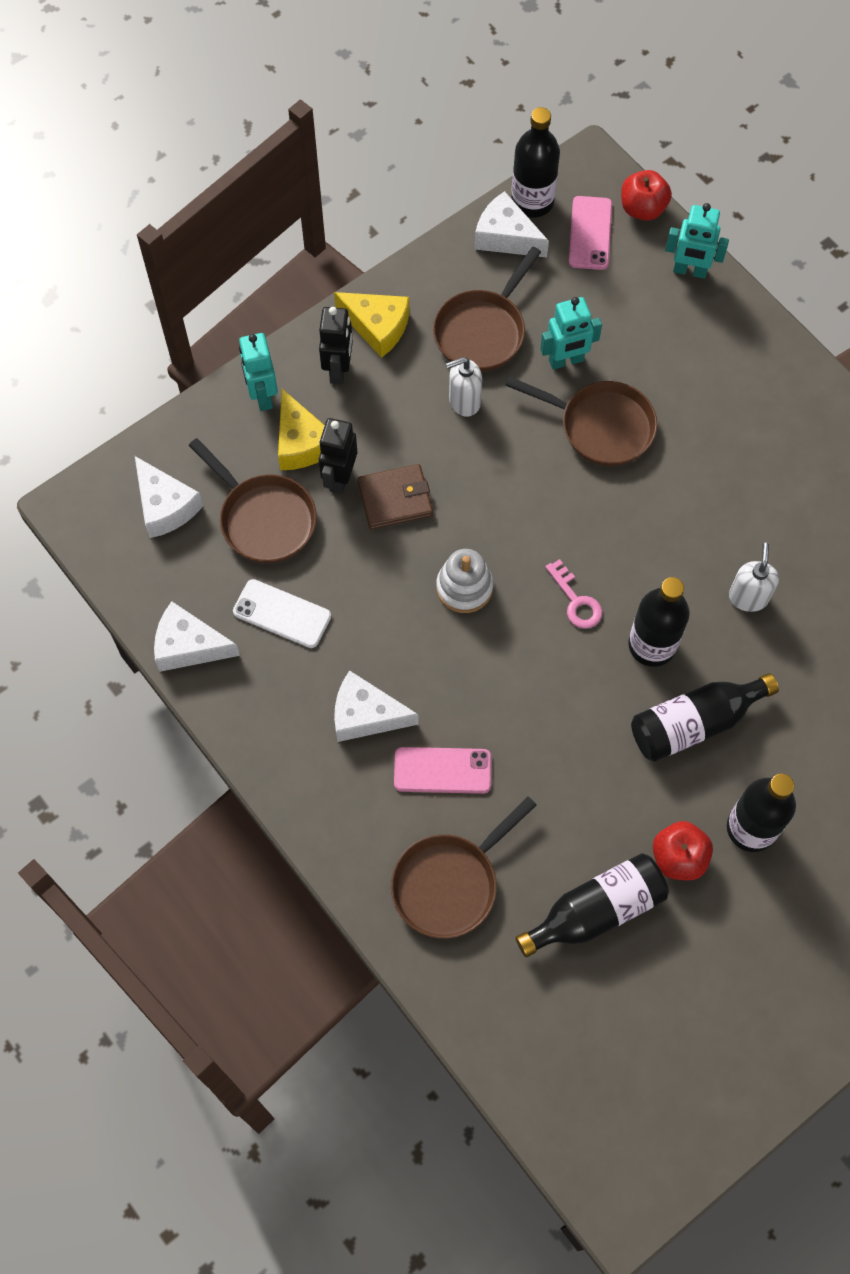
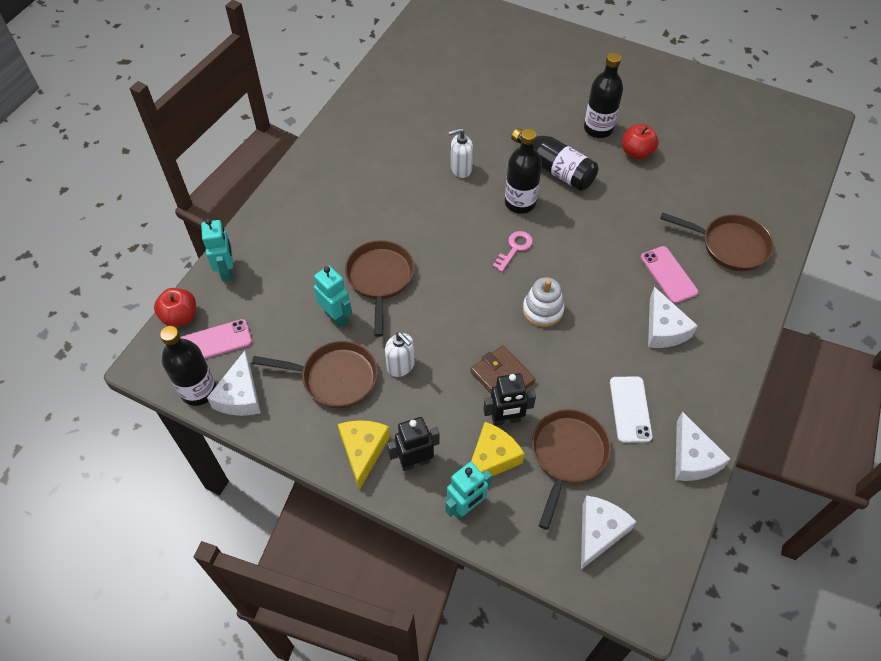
camera: 115 degrees left, 10 degrees down
(596, 911) = (692, 176): black bottle -> none

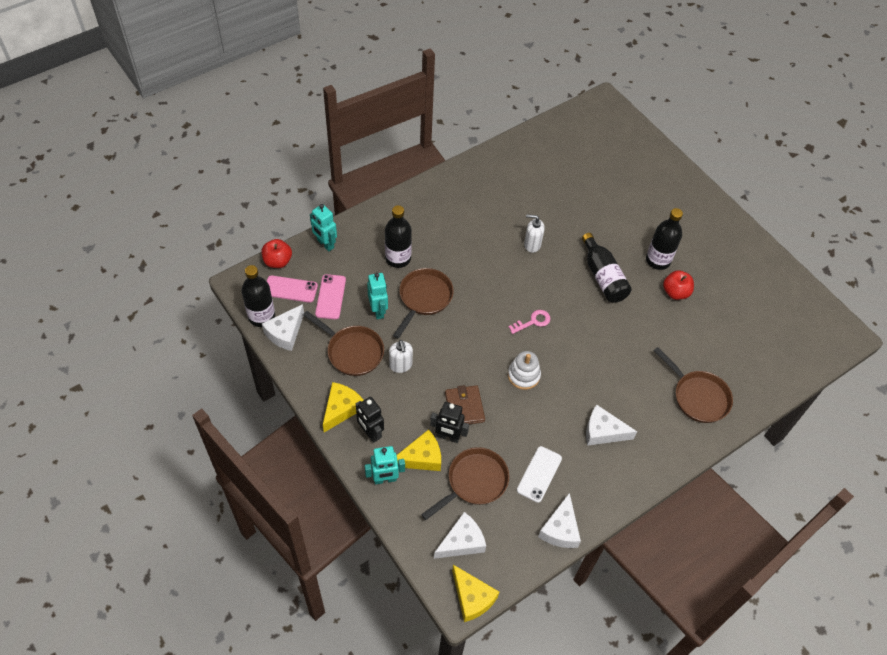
camera: 25 degrees right, 0 degrees up
(227, 271) = (325, 244): turquoise robot -> turquoise robot turned 120 degrees clockwise
(415, 461) = (370, 433): black robot -> black robot turned 135 degrees counterclockwise
(520, 203) = (559, 290): black bottle -> black bottle (398, 258)
(652, 591) = (472, 597): none -> yellow cheese
(663, 329) = (603, 432): white cheese -> white cheese turned 90 degrees clockwise
(668, 275) = (634, 395): pink phone -> pink phone (330, 297)

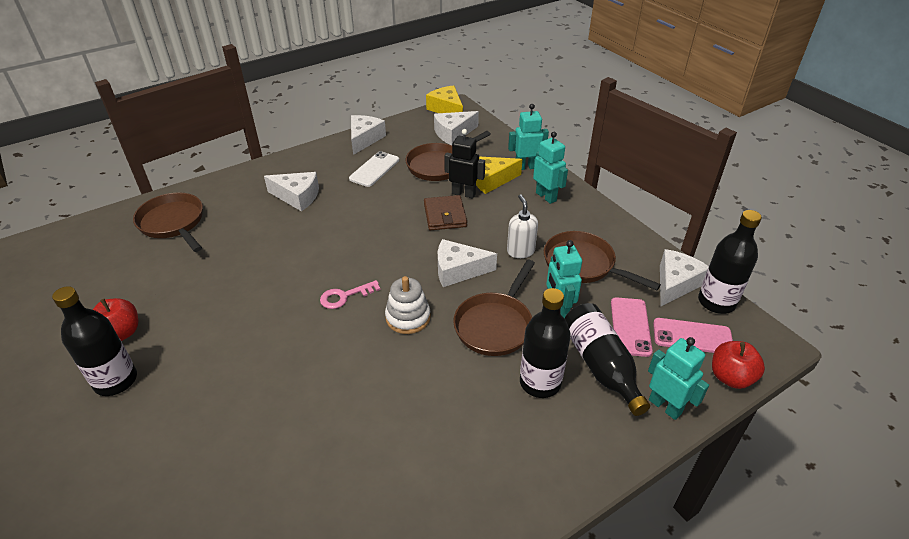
camera: 175 degrees left, 15 degrees down
(341, 409) = (582, 214): yellow cheese -> none
(370, 433) = (546, 196): black robot -> turquoise robot
(451, 345) = (458, 270): none -> white cheese
(523, 375) = (371, 242): white stacking toy -> white stacking toy (408, 317)
(532, 244) = (315, 407): white soap dispenser -> none
(603, 277) = (219, 355): black bottle -> black bottle (600, 365)

